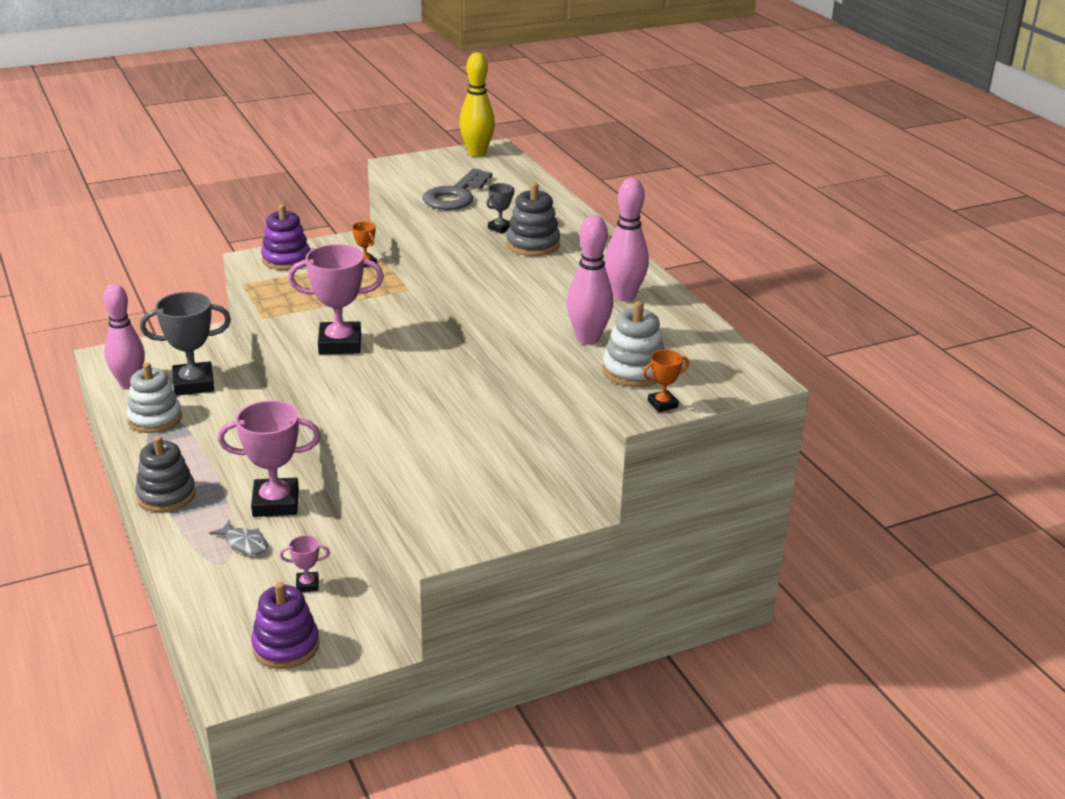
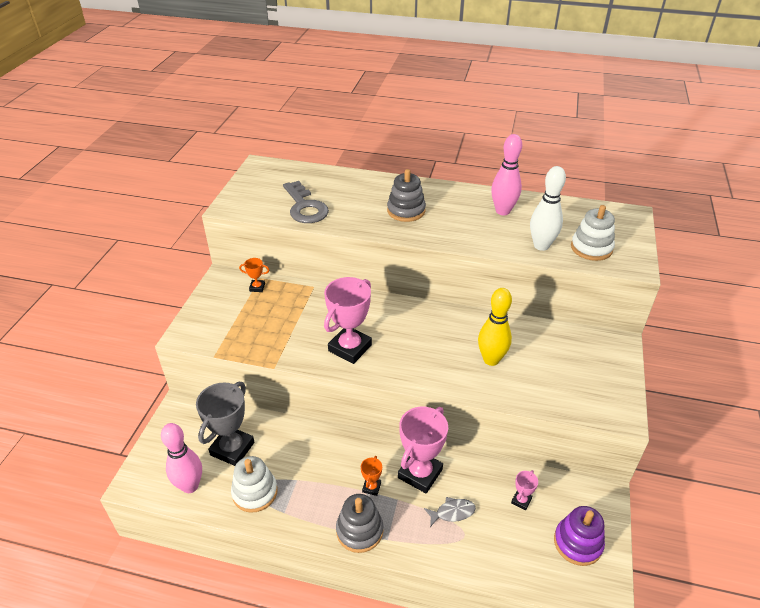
camera: 50 degrees left, 10 degrees up
(286, 259) = (206, 320): purple stacking toy -> none
(477, 153) = (256, 173): yellow bowling pin -> yellow bowling pin (491, 360)
(500, 228) = (370, 212): grey trophy -> none
(588, 339) = (541, 246): pink bowling pin -> white bowling pin
(662, 404) = (635, 256): orange trophy -> orange trophy (371, 487)

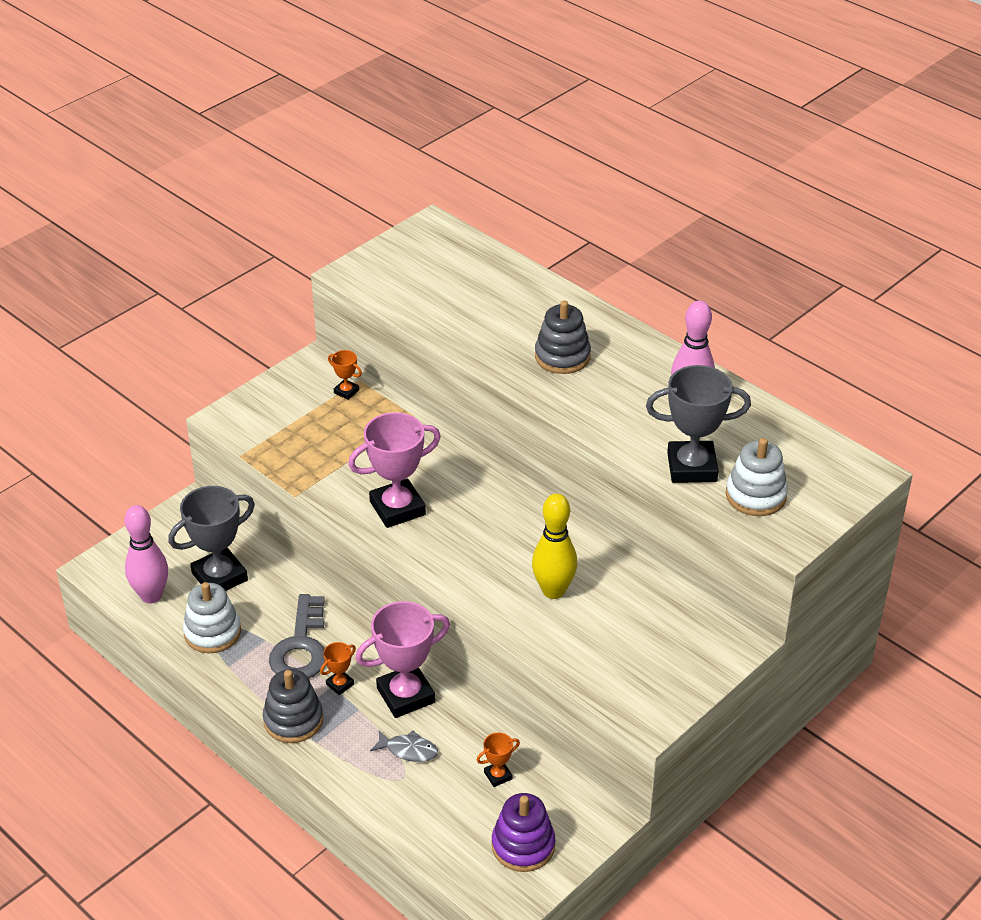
camera: 30 degrees right, 0 degrees up
(305, 207) = (440, 306): grey key -> grey key (301, 647)
(521, 500) = (498, 775): pink trophy -> orange trophy
(541, 246) = (692, 467): white bowling pin -> grey trophy

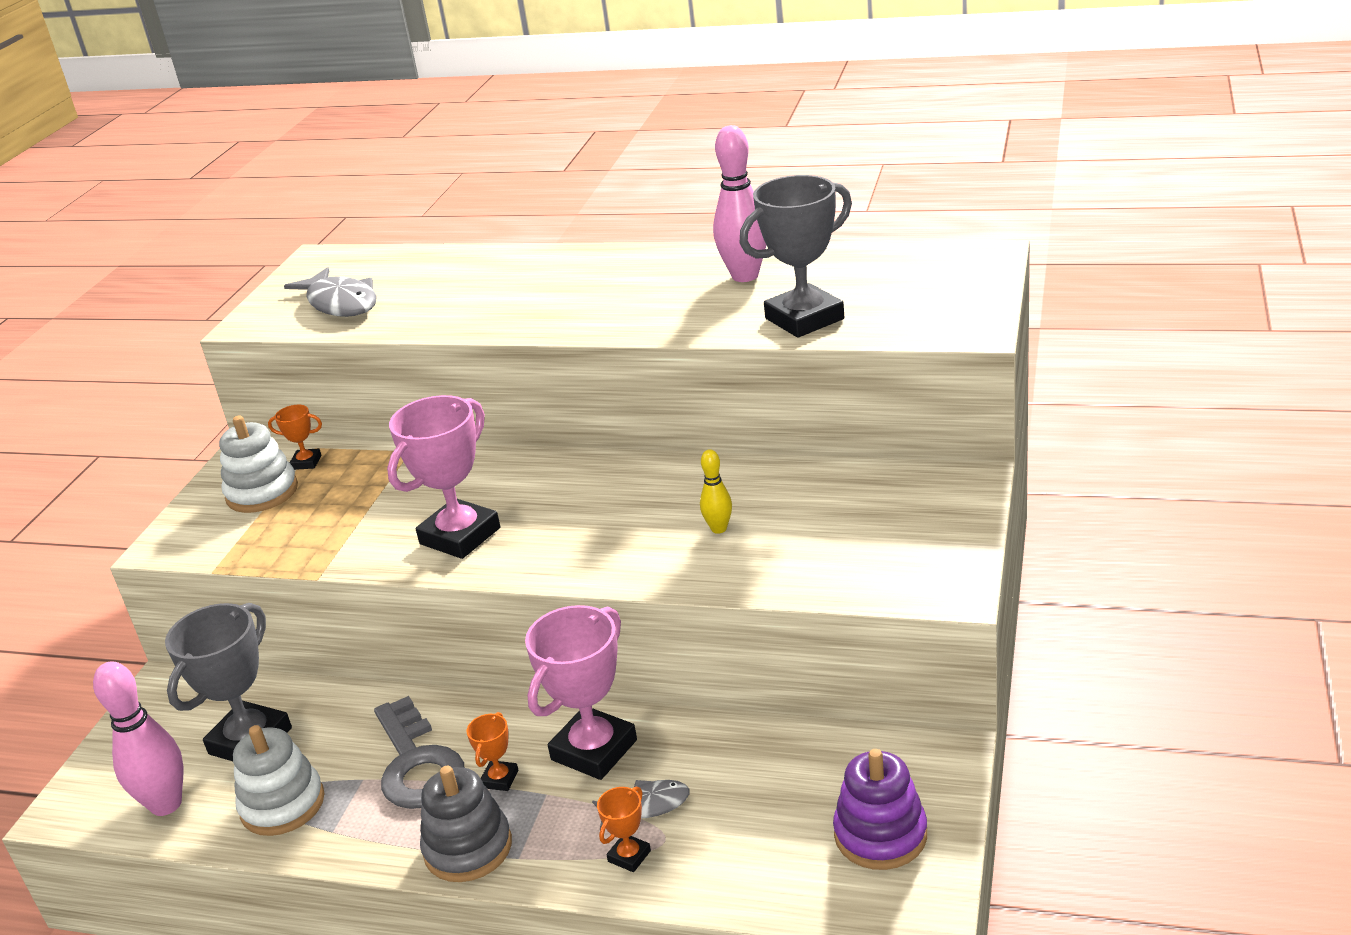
camera: 25 degrees left, 10 degrees down
(417, 284) = (341, 303): none -> grey fish
(498, 775) = (781, 776): orange trophy -> orange trophy (629, 856)
(553, 591) = (719, 529): yellow bowling pin -> yellow bowling pin, size x0.53
(562, 356) = (567, 295): grey stacking toy -> none
(755, 495) = (897, 312): white stacking toy -> white stacking toy (262, 492)

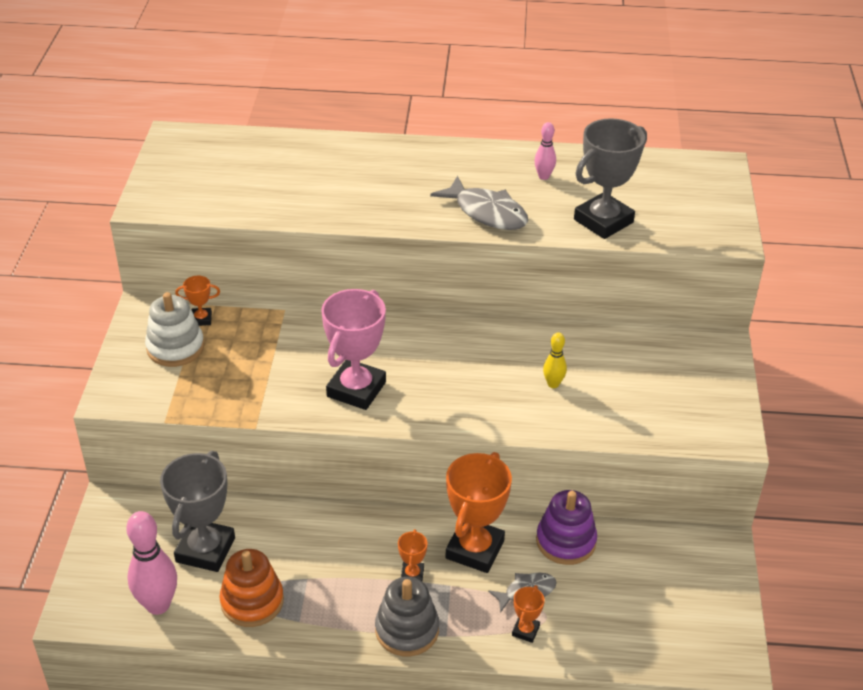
camera: 15 degrees left, 10 degrees up
(282, 804) = (252, 601): white stacking toy -> orange stacking toy
(341, 303) = (218, 187): grey fish -> grey fish (487, 212)
(417, 764) = (345, 565): grey key -> none
(594, 750) = (475, 549): pink trophy -> orange trophy
(745, 276) = (543, 176): pink bowling pin -> pink bowling pin, size x0.53
(880, 835) = (693, 607): purple stacking toy -> purple stacking toy (566, 541)

